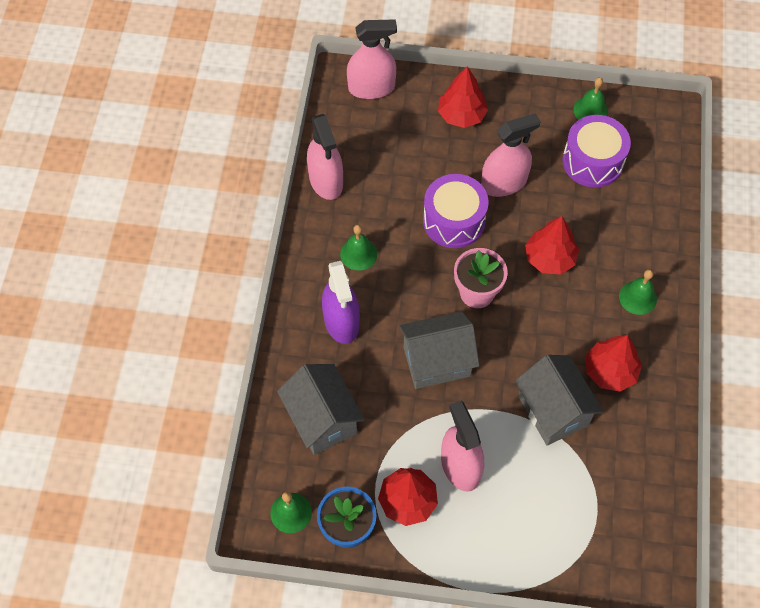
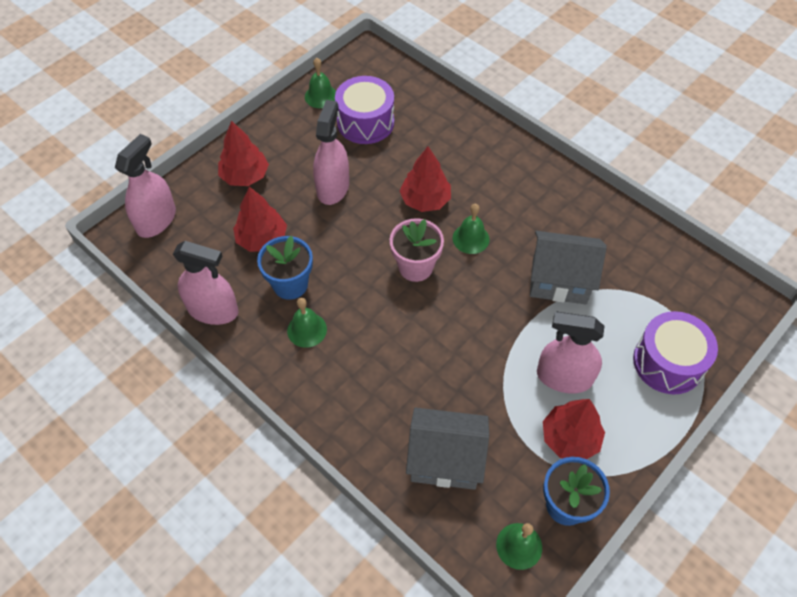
camera: 55 degrees left, 5 degrees down
(341, 321) = (361, 384): purple spray bottle -> none
(388, 216) = (290, 284): none -> blue flower pot
(436, 361) = (455, 334): grey house -> none
(454, 221) = (336, 241): purple drum -> purple drum (668, 362)
(610, 371) = (552, 223): red tree -> red tree (262, 239)
(637, 297) = (503, 168): green bell -> green bell (471, 238)

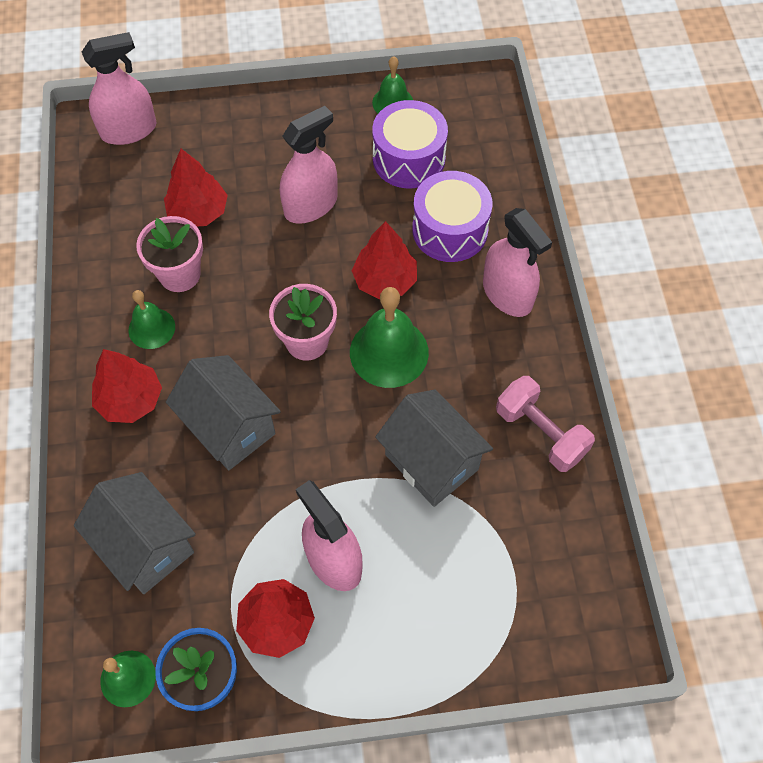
camera: 40 degrees right, 5 degrees up
(213, 310) = (94, 250): pink spray bottle -> pink spray bottle (507, 294)
(245, 176) = (243, 139): red tree -> red tree (130, 400)
(290, 284) = (179, 274): blue flower pot -> pink flower pot
(422, 350) = (230, 427): none -> grey house
(471, 238) = (389, 352): green bell -> green bell, size x1.67
(599, 222) = (540, 433): none -> pink dumbbell
(668, 362) = (453, 632): purple drum -> purple drum (450, 230)

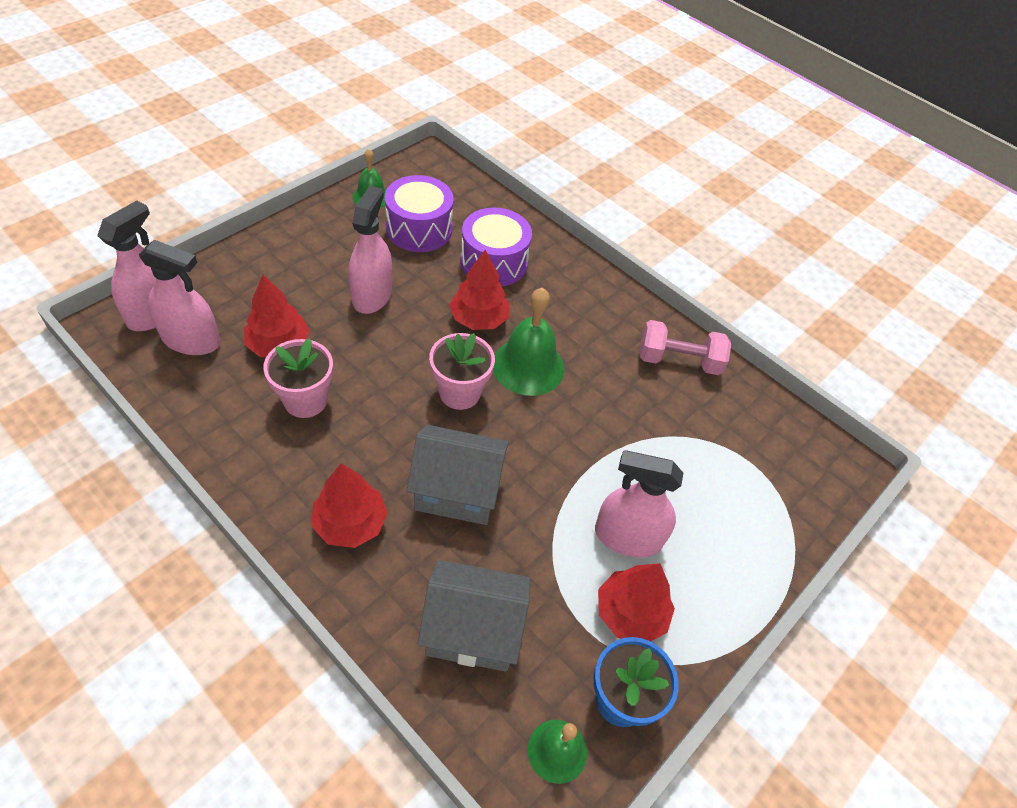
camera: 45 degrees left, 10 degrees down
(151, 328) = (318, 455): green bell -> none
(431, 462) = (628, 423): grey house -> none
(507, 294) = (572, 284): pink spray bottle -> pink spray bottle (191, 340)

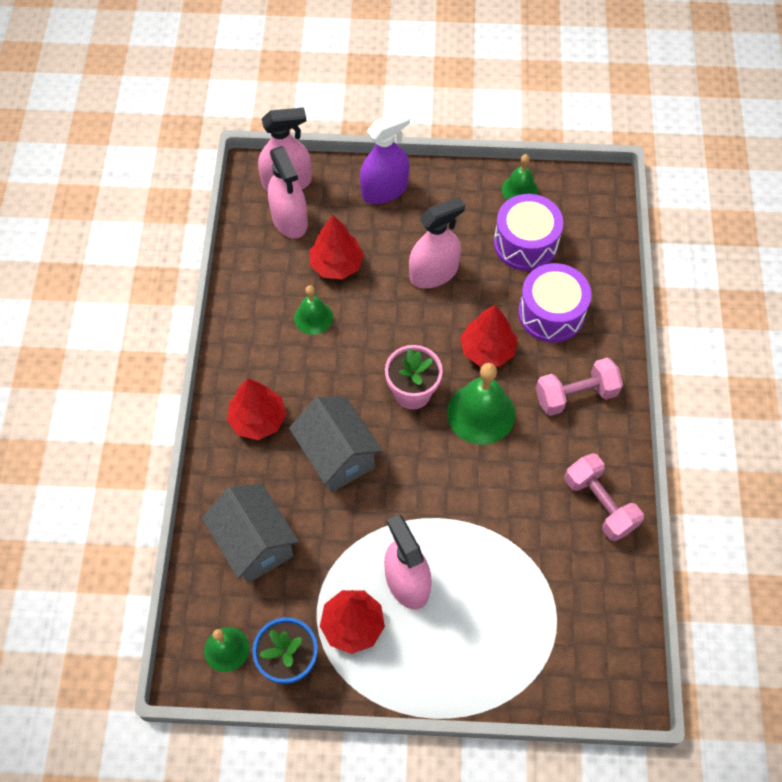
camera: 55 degrees right, 10 degrees up
(257, 263) = (384, 190): none -> purple spray bottle
(305, 400) = (313, 317): pink flower pot -> green bell
(576, 303) = (575, 395): none -> pink dumbbell

